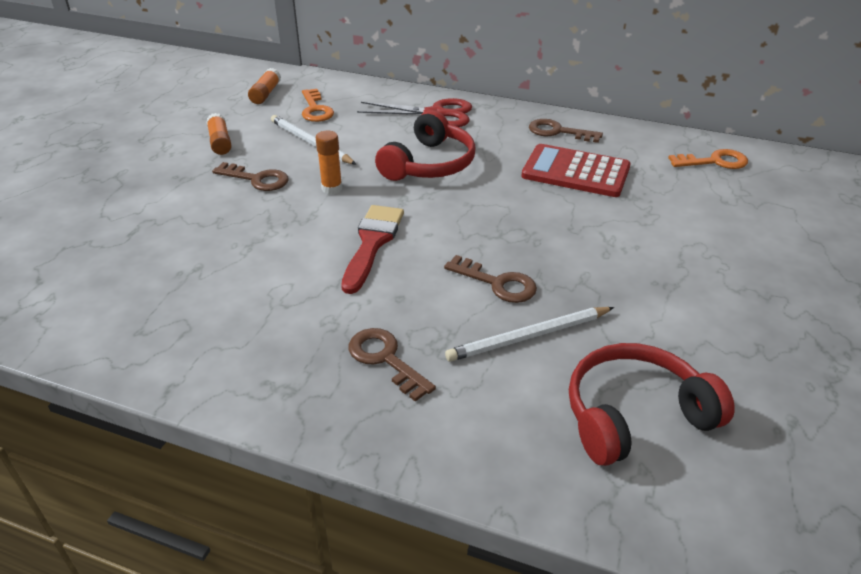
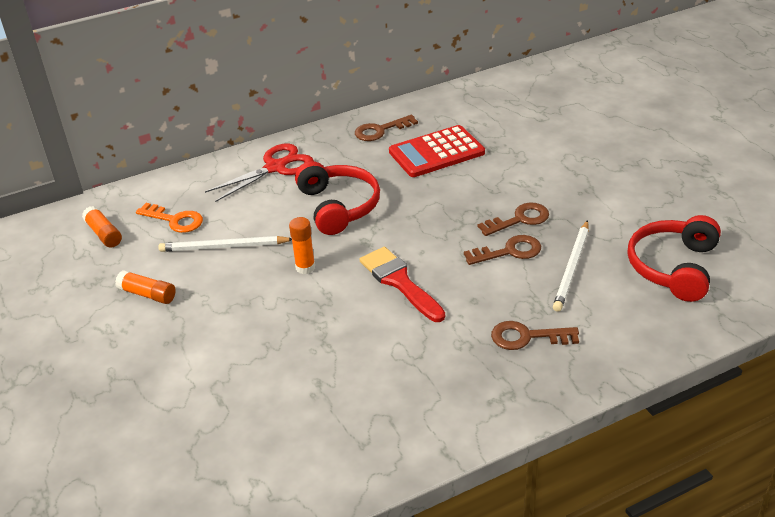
camera: 45 degrees left, 0 degrees up
(257, 179) = (237, 299): brown key -> brown key (519, 219)
(714, 162) = (499, 96): orange key -> none

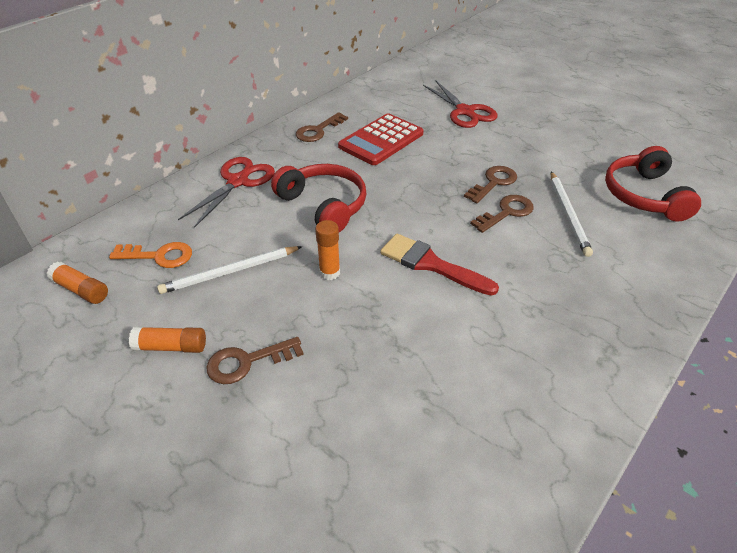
camera: 25 degrees left, 5 degrees up
(527, 337) = (582, 287): brown key -> brown key (247, 362)
(548, 138) = (465, 112): none -> red scissors

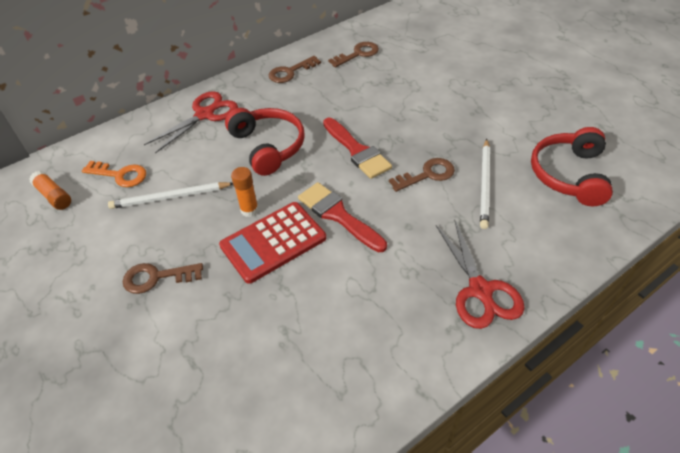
camera: 15 degrees right, 5 degrees up
(171, 347) = (104, 255): orange glue stick -> none
(381, 140) = (342, 88): red calculator -> red calculator (273, 242)
(423, 198) = (357, 151): none -> red brush
(465, 112) = (432, 66): red scissors -> red scissors (480, 290)
(493, 183) = (428, 143): brown key -> brown key (358, 54)

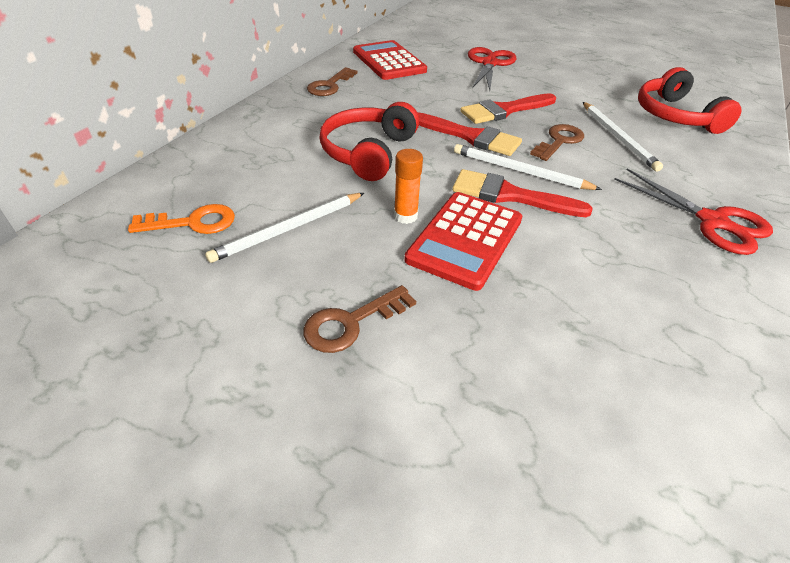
camera: 30 degrees left, 5 degrees down
(54, 196) = (101, 272): orange glue stick -> none
(205, 114) = (260, 138): red scissors -> red scissors (489, 63)
(268, 146) = (368, 152): red headphones -> red headphones turned 105 degrees counterclockwise
(358, 54) = (389, 61): brown key -> red calculator
(366, 195) = (520, 171): none -> white pencil
(410, 130) = (504, 110): none -> red brush

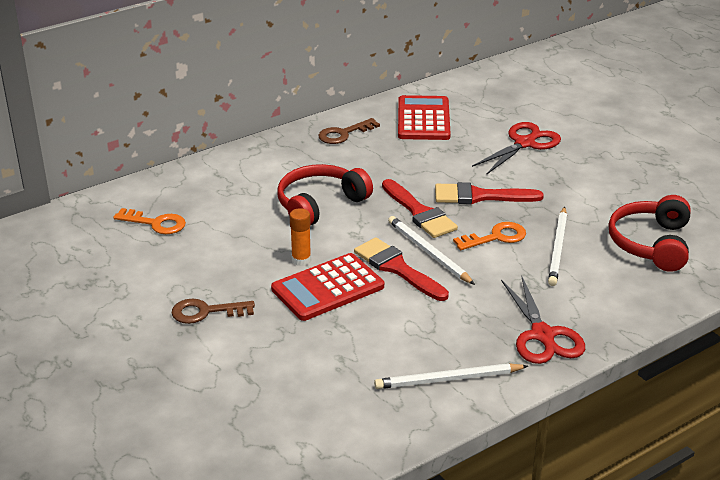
camera: 30 degrees right, 10 degrees down
(289, 229) = (213, 245): white pencil -> white pencil (448, 379)
(559, 141) = (496, 237): brown key -> orange key

